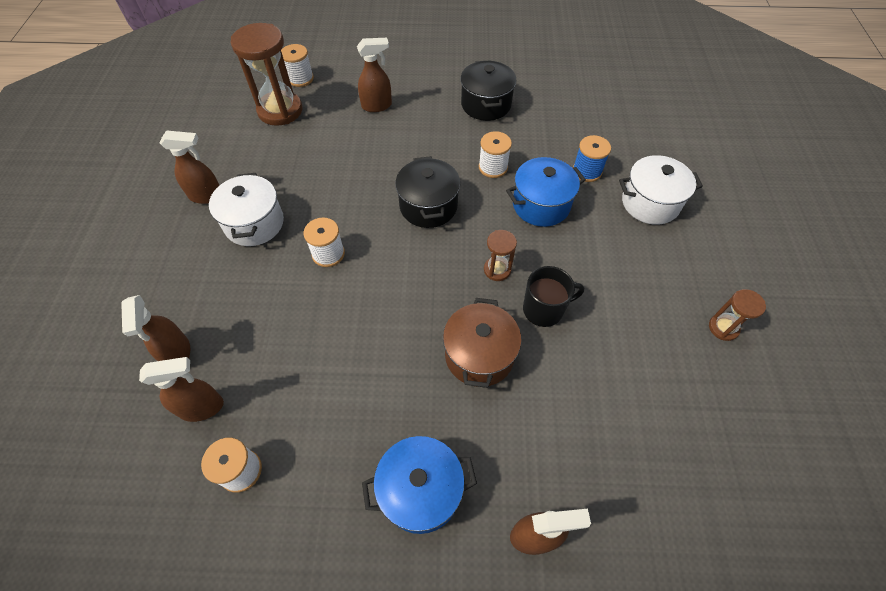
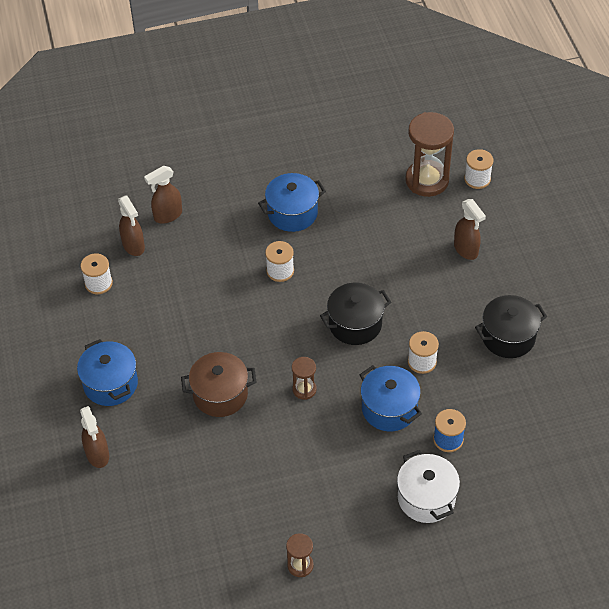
camera: 75 degrees right, 5 degrees down
(206, 196) = (308, 172): brown spray bottle -> none
(254, 223) = (292, 213): white pot -> blue pot
(544, 309) = (275, 430): black mug -> none

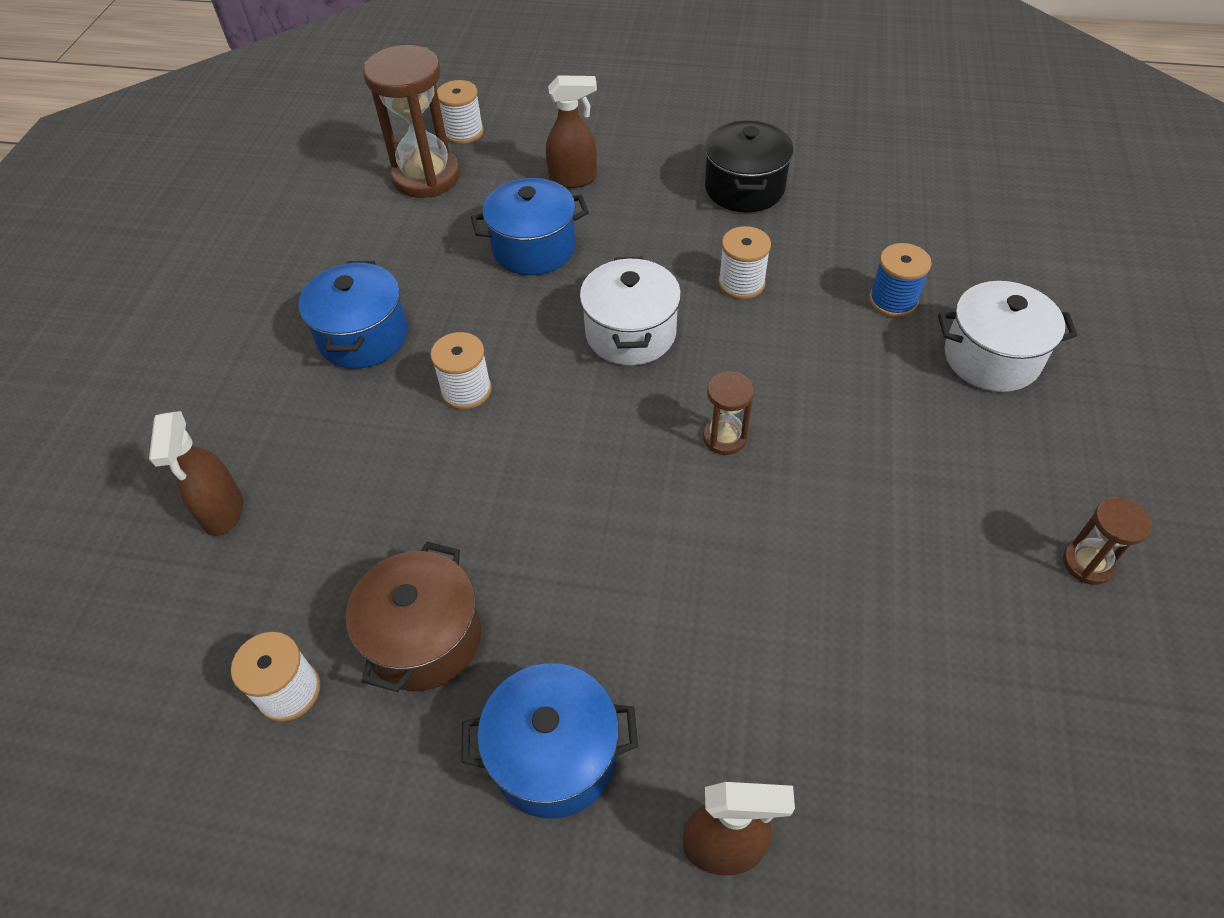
camera: 65 degrees left, 0 degrees up
(133, 246) = (247, 593): brown spray bottle -> none
(220, 394) = (676, 563): brown pot -> brown pot (424, 638)
(355, 324) = (630, 333): black pot -> white pot
(389, 408) = (810, 346): blue pot -> blue pot (533, 248)

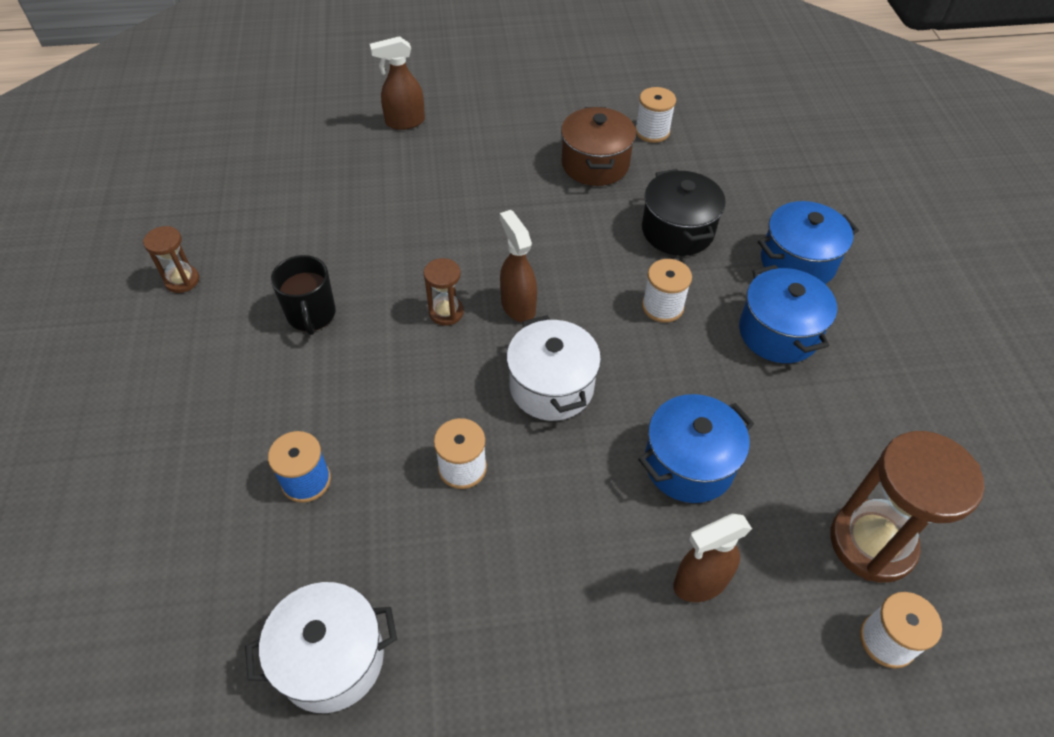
camera: 160 degrees right, 0 degrees up
(223, 512) = (766, 197): brown spray bottle -> brown spray bottle (518, 306)
(554, 755) = (499, 135): blue pot -> blue pot (797, 262)
(744, 188) = (487, 619): black pot -> black pot (677, 231)
(896, 471) = (311, 315): none -> black mug
(991, 358) = (217, 434): white pot -> white pot (331, 659)

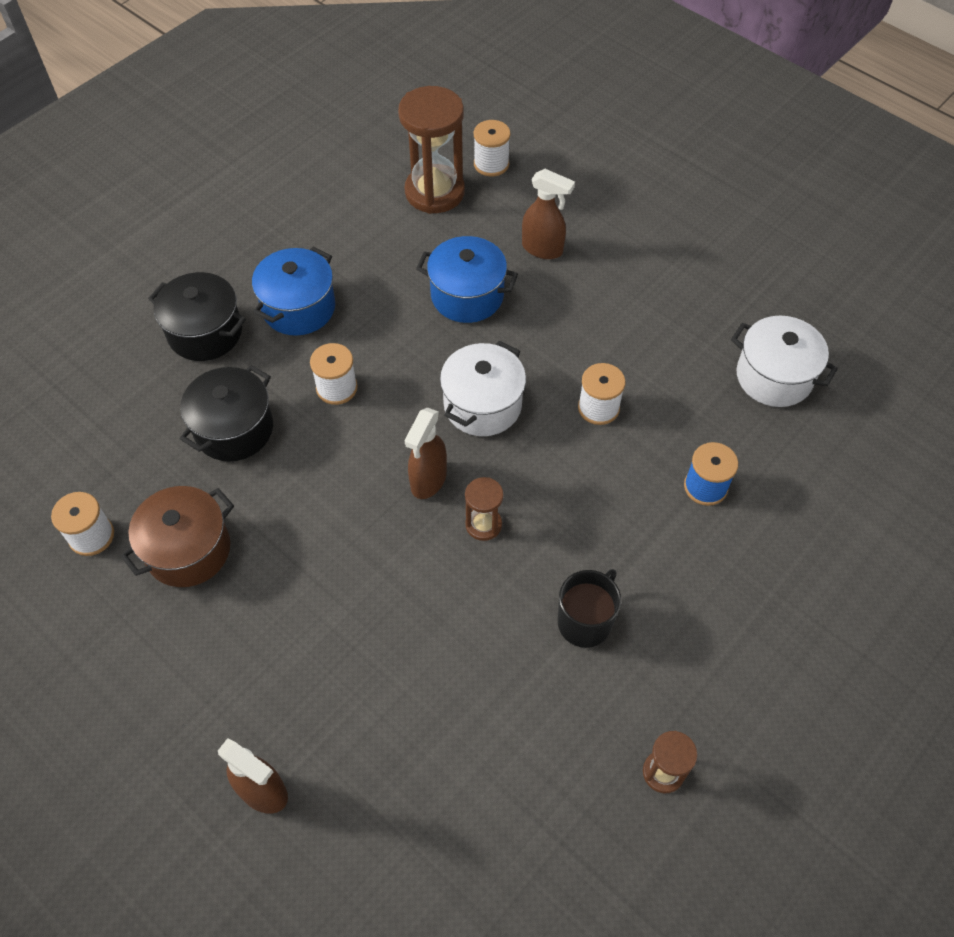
camera: 130 degrees left, 5 degrees up
(797, 262) = (205, 332): blue pot -> black pot

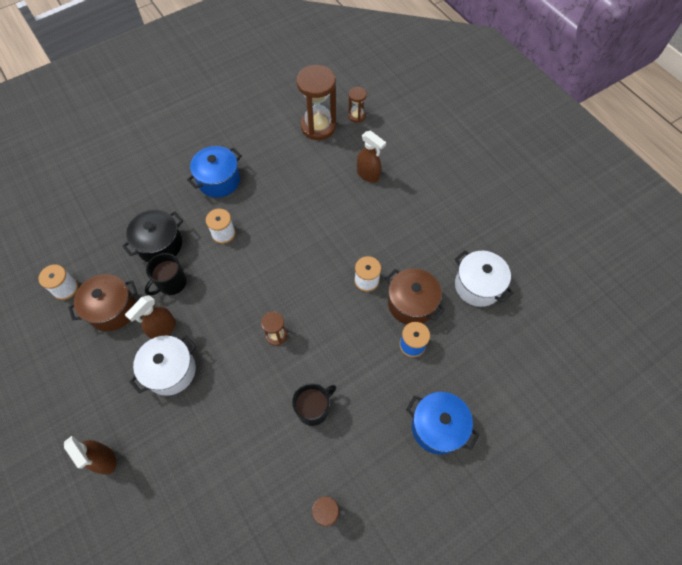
camera: 15 degrees right, 5 degrees up
(205, 332) = (164, 184): black pot -> none
(276, 485) = (171, 283): none -> black mug
(428, 480) = (255, 301): brown spray bottle -> brown spray bottle (163, 330)
(467, 296) = (315, 194): blue pot -> blue pot (437, 427)
(482, 405) = (301, 263): white pot -> white pot (170, 371)
(491, 164) = (356, 116): white spool -> brown hourglass
(681, 426) = (411, 304): none -> brown pot

